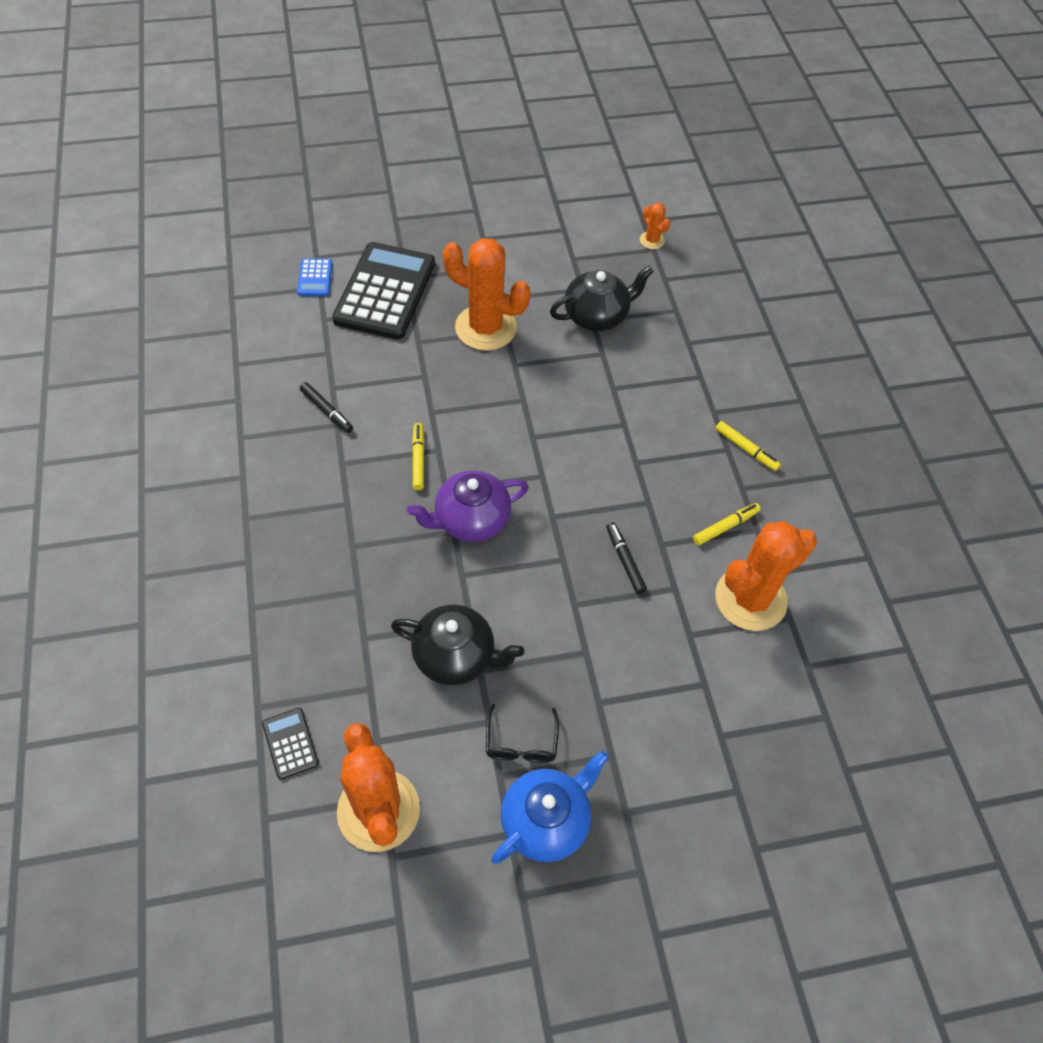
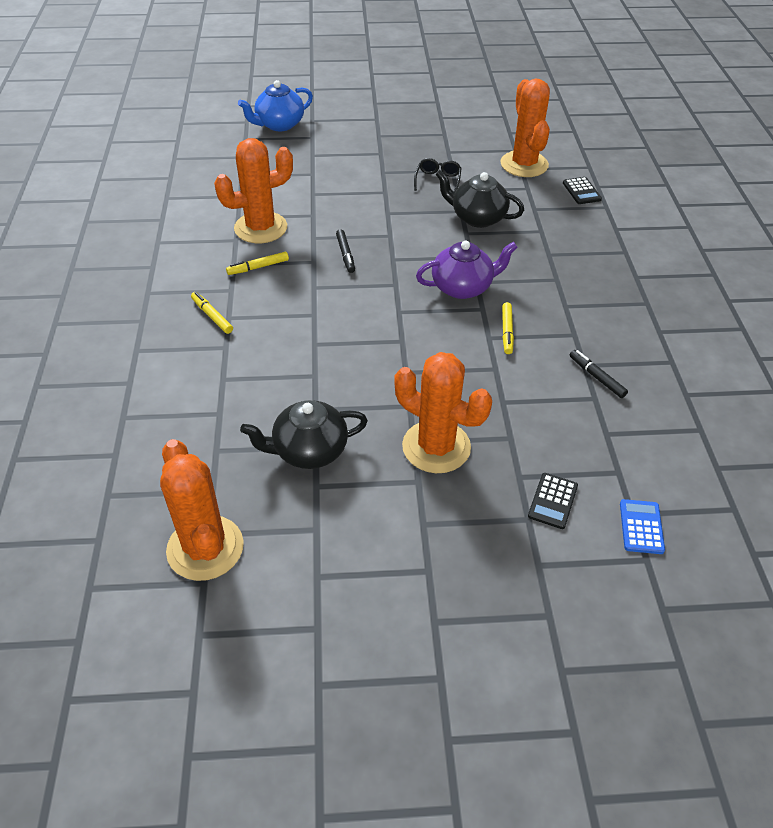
camera: 170 degrees left, 10 degrees down
(385, 292) = (553, 501): black calculator -> black calculator, size x0.43
(546, 820) = (427, 154): blue teapot -> blue teapot (279, 124)
(652, 240) = (205, 548): orange cactus -> orange cactus, size x2.27

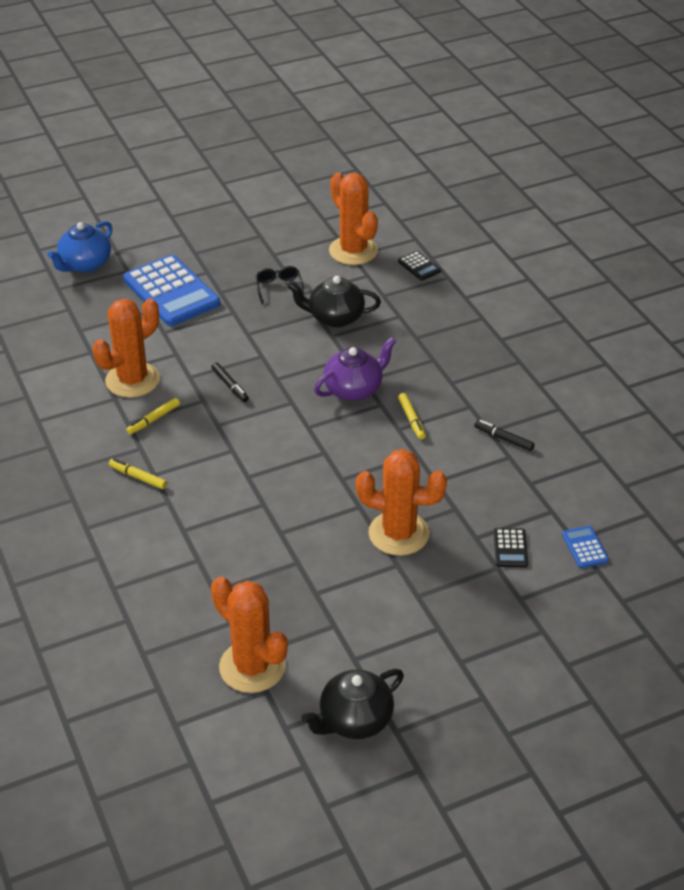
camera: 20 degrees left, 5 degrees down
(309, 450) = (294, 567): black teapot -> black teapot (354, 720)
(339, 162) = (171, 292): none -> blue calculator

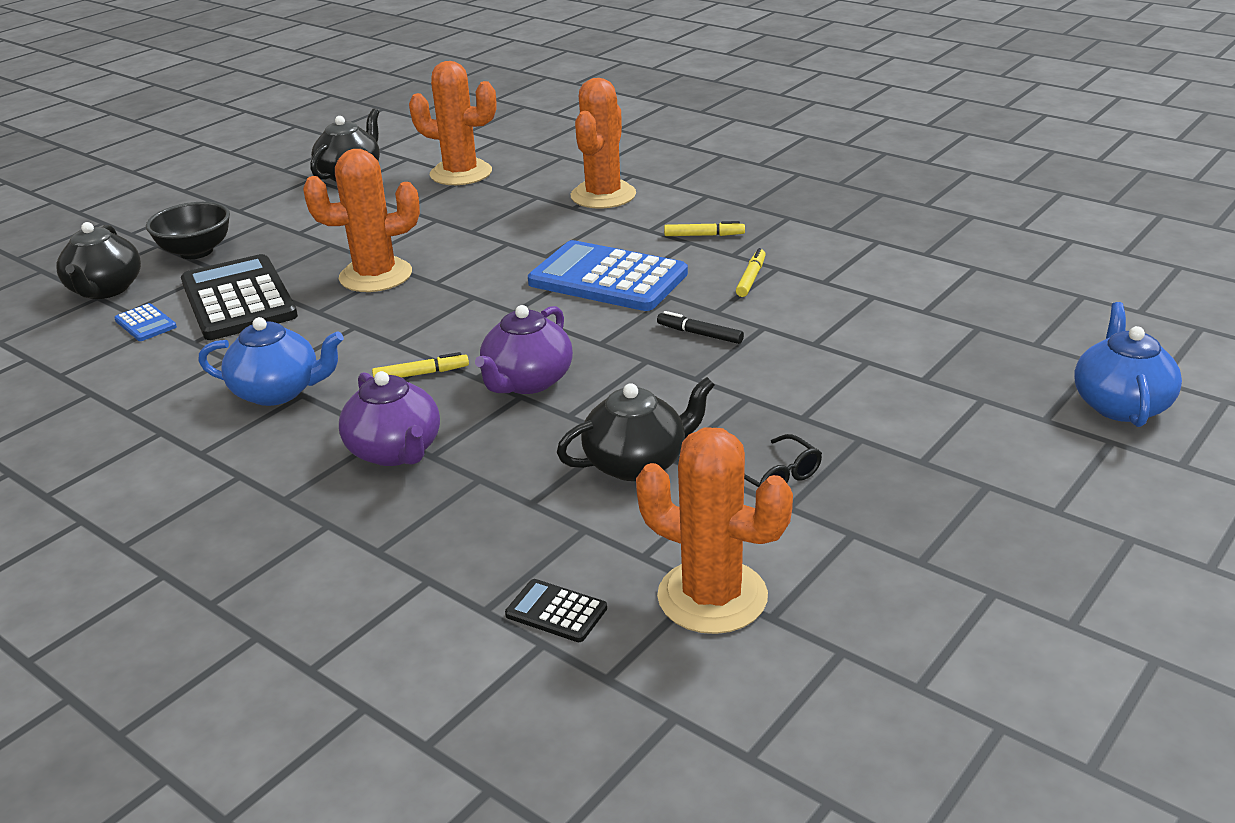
camera: 155 degrees right, 10 degrees down
(132, 380) = (829, 302): orange cactus -> orange cactus (603, 195)
(171, 292) = (932, 412): blue calculator -> blue calculator (608, 278)
(411, 419) = (421, 374): yellow marker -> yellow marker turned 120 degrees clockwise
(451, 369) = (395, 451): none -> purple teapot
(503, 439) = (278, 392): black marker -> blue teapot
(510, 548) = (238, 299): black calculator -> black calculator, size x2.32
(534, 636) = (196, 252): none -> black bowl
(616, 609) = (105, 290): none -> black teapot

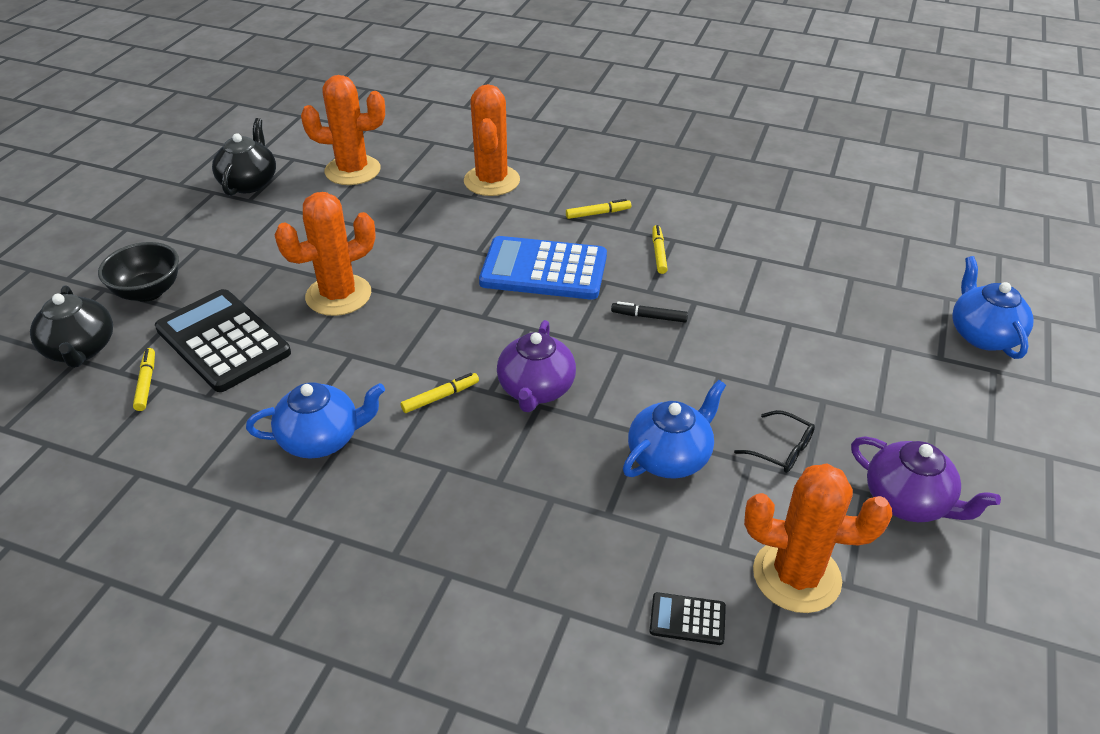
camera: 20 degrees left, 10 degrees up
(145, 323) = (146, 383): blue calculator -> yellow marker
(395, 451) = (464, 484): purple teapot -> purple teapot (908, 501)
(637, 463) = (670, 457): black teapot -> blue teapot

